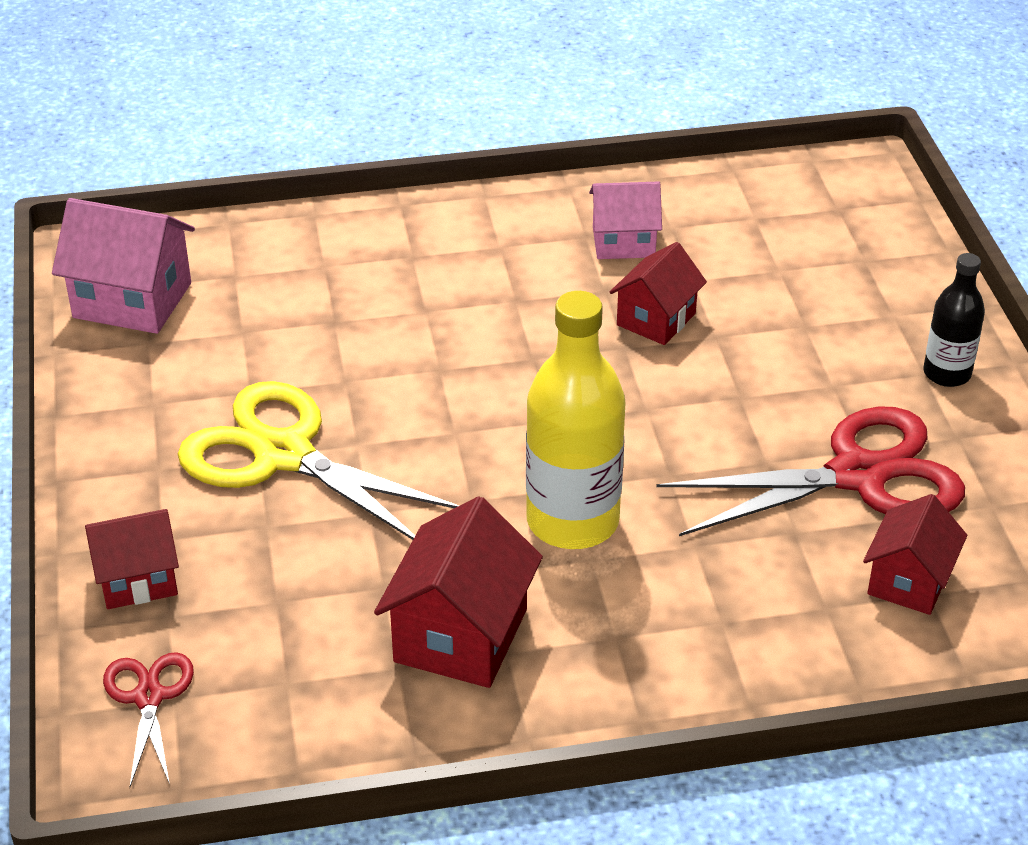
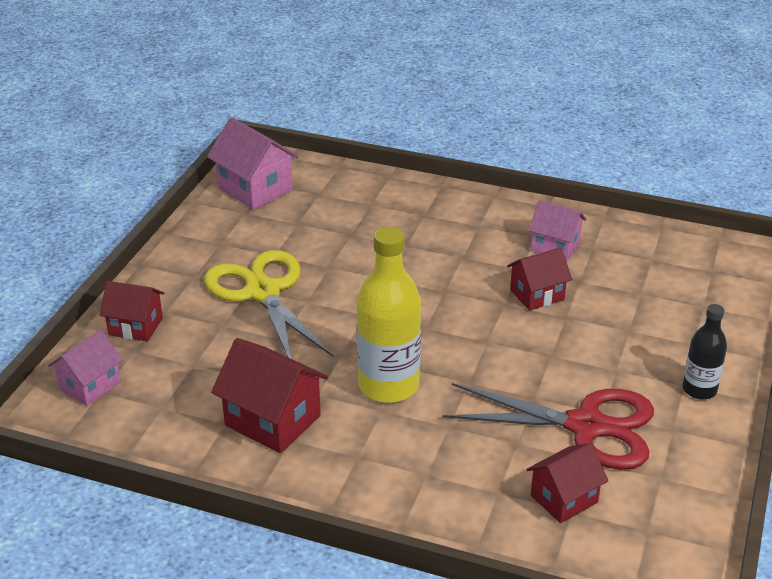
camera: 30 degrees right, 5 degrees down
(149, 697) = (90, 386): red scissors -> pink house
(460, 636) = (272, 420): red house -> red house turned 75 degrees clockwise

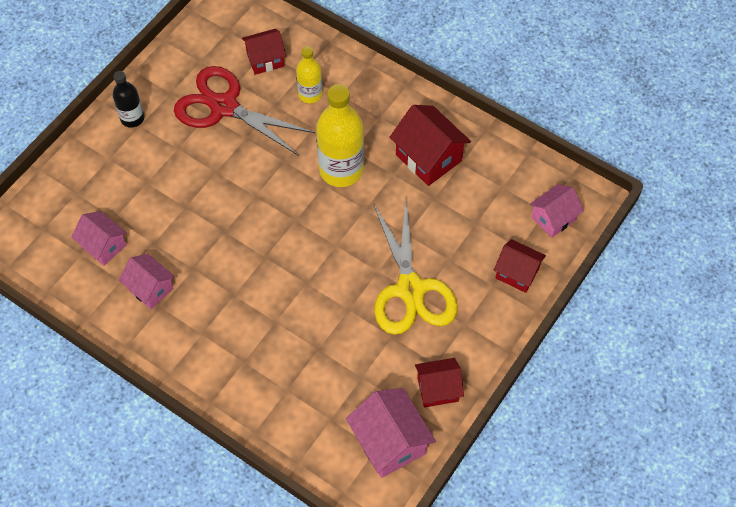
camera: 165 degrees left, 25 degrees up
(472, 465) = (310, 94): none -> yellow bottle
(537, 295) = (194, 234): red house -> red house (437, 389)
(633, 269) = (103, 246): none -> pink house

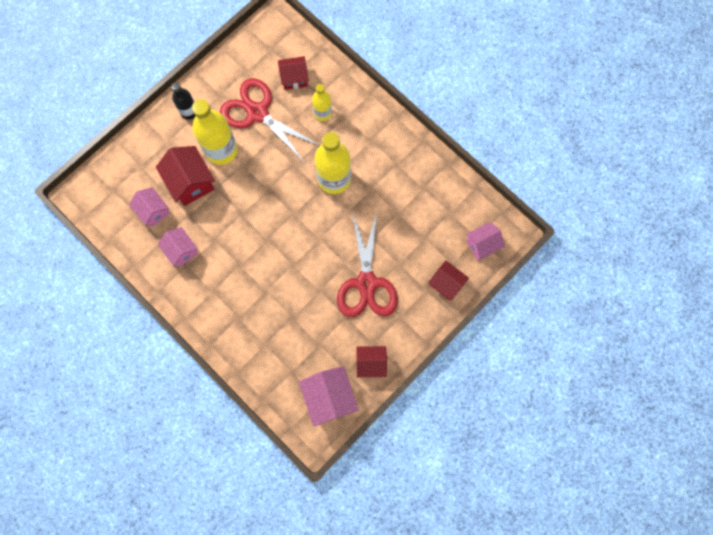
camera: 10 degrees right, 15 degrees up
(184, 158) = (221, 150): none -> yellow bottle
(410, 289) = (366, 283): yellow scissors -> red scissors
(428, 158) = (400, 180): red house -> red house (191, 182)

